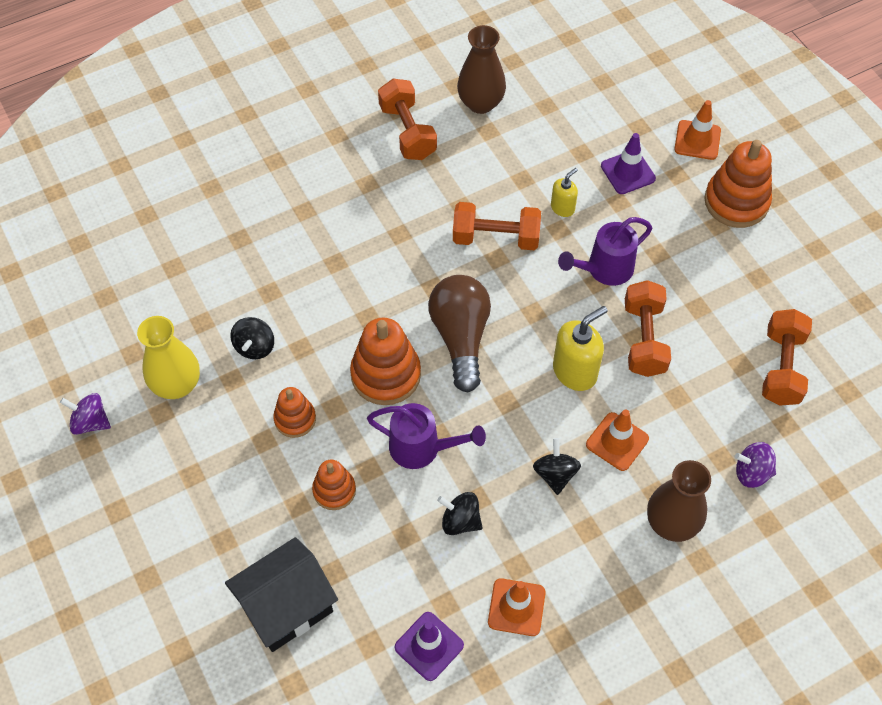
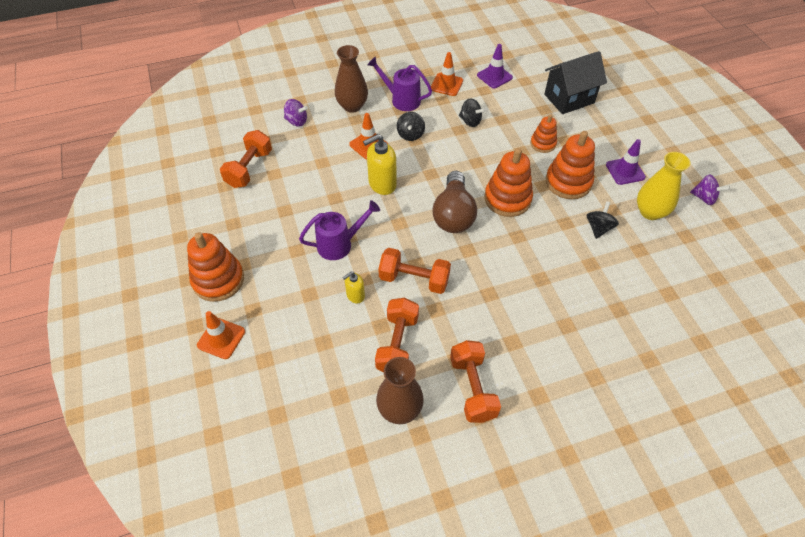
camera: 170 degrees left, 5 degrees down
(295, 419) = (568, 182): orange stacking toy -> orange stacking toy, size x1.70
(422, 448) = (488, 157): purple watering can -> purple watering can (401, 99)
(628, 172) = (292, 318): purple traffic cone -> purple traffic cone (625, 171)
(644, 339) = (330, 196): orange dumbbell -> orange dumbbell (397, 344)

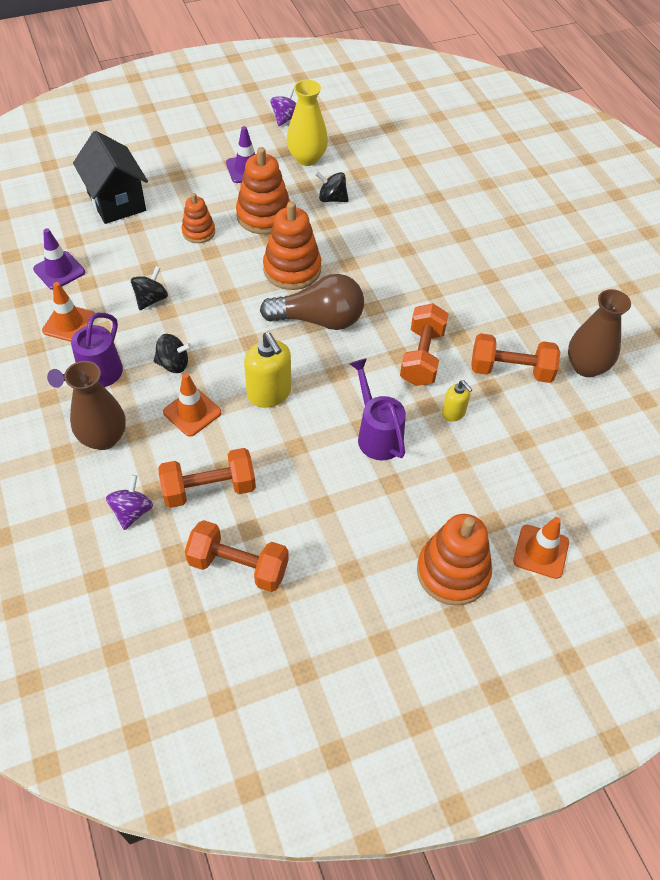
camera: 95 degrees left, 0 degrees up
(473, 388) = (548, 308): orange dumbbell -> orange dumbbell (209, 489)

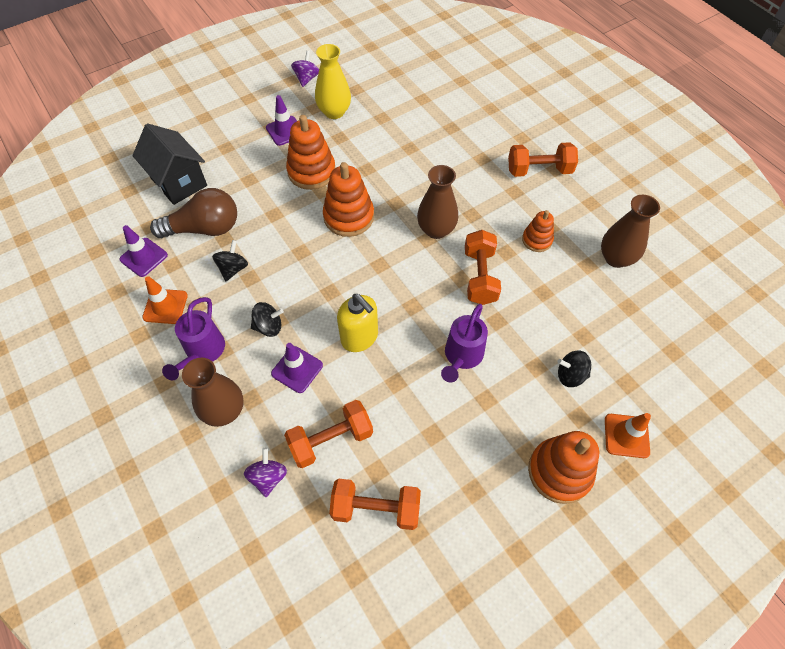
camera: 10 degrees left, 5 degrees up
(192, 412) = (297, 369): orange traffic cone -> purple traffic cone
(198, 232) = (258, 197): orange stacking toy -> orange stacking toy (537, 240)
(319, 319) = (384, 259): brown light bulb -> brown light bulb (204, 228)
(332, 199) = (365, 145): black spinning top -> black spinning top (570, 375)
(377, 434) = (461, 356): purple watering can -> purple watering can turned 120 degrees counterclockwise
(386, 300) = (436, 230): none -> brown vase
(453, 413) = (520, 323): yellow soap dispenser -> none
(511, 370) = (556, 274): orange dumbbell -> orange dumbbell (539, 170)

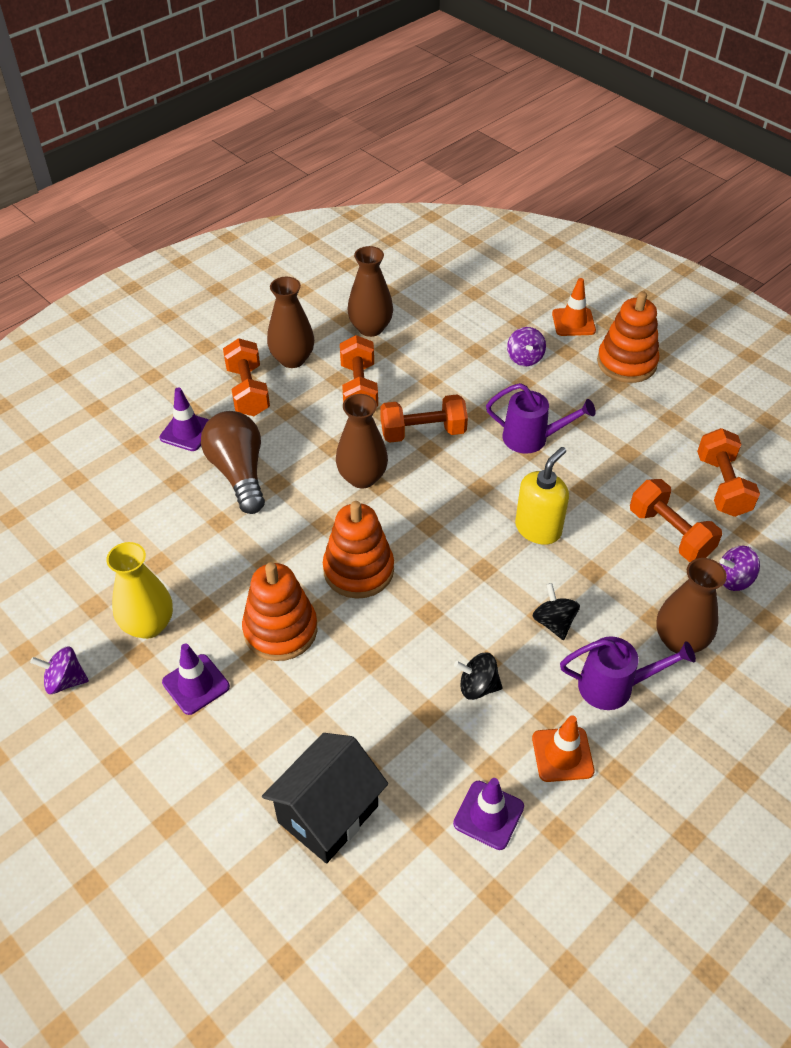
camera: 100 degrees left, 10 degrees down
(204, 228) = (416, 745): brown light bulb -> brown light bulb (239, 473)
(297, 369) = (600, 580): purple traffic cone -> purple traffic cone (187, 432)
(537, 240) = (359, 388): orange stacking toy -> orange dumbbell
(570, 375) = (524, 358): black spinning top -> purple spinning top
(575, 200) = (292, 359): none -> brown vase

